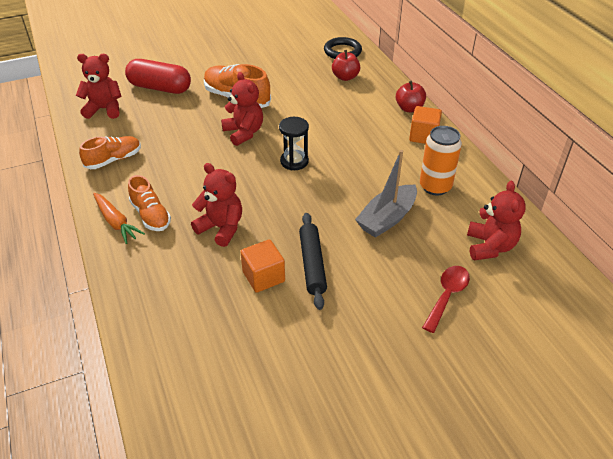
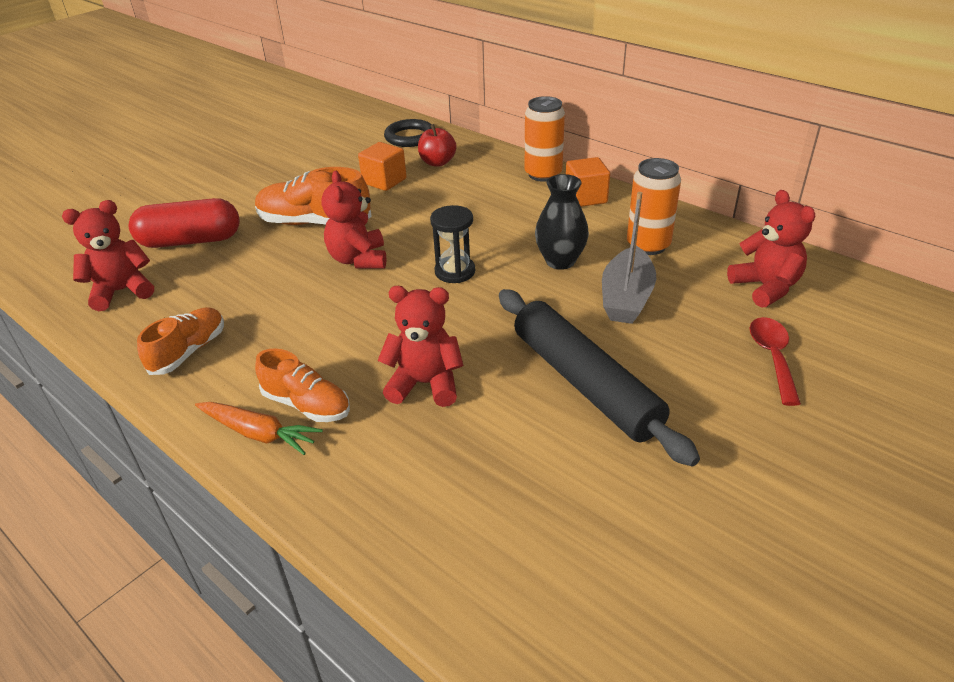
camera: 25 degrees left, 5 degrees down
(244, 133) = (358, 259): red teddy bear -> red teddy bear turned 135 degrees counterclockwise
(263, 277) = (536, 423): orange cube -> orange cube (384, 181)
(312, 264) = (585, 383): black rolling pin -> black rolling pin, size x1.58
(366, 177) = (560, 261): none -> black vase
(409, 108) = (543, 174): red apple -> orange can

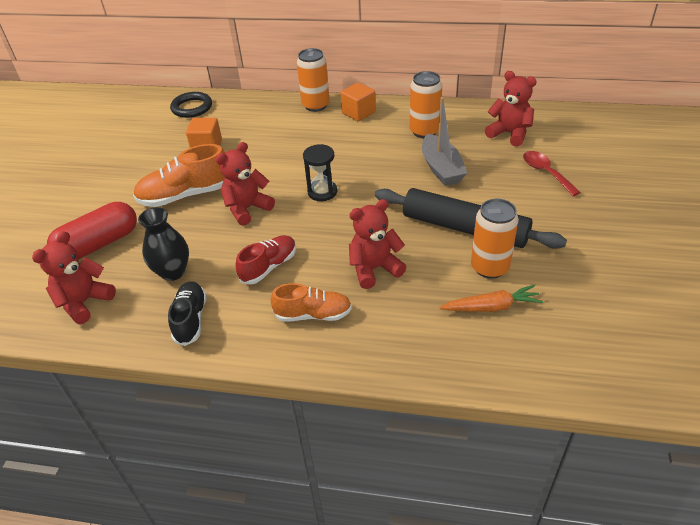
camera: 30 degrees left, 5 degrees up
(189, 351) = (191, 319): orange shoe -> black shoe
(258, 433) = (300, 346): orange carrot -> orange carrot (491, 307)
(316, 330) = (269, 267): none -> red shoe
(358, 259) = (247, 209): red teddy bear -> red teddy bear turned 90 degrees clockwise
(437, 162) = (233, 120): red apple -> none
(560, 261) = (382, 160): black vase -> black vase (173, 272)
(569, 447) = (489, 267): none -> orange can

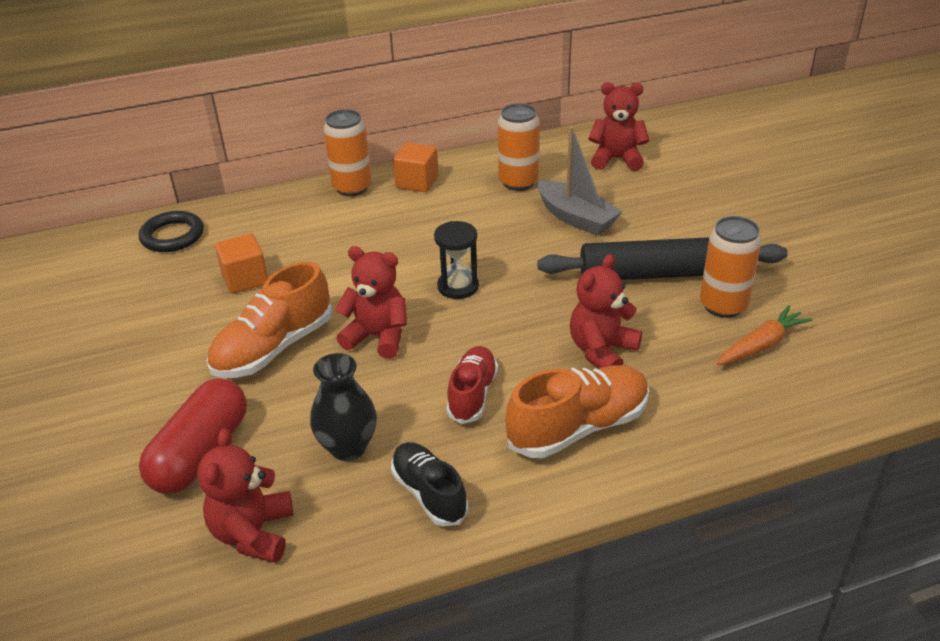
camera: 30 degrees left, 5 degrees down
(247, 209) = (378, 337): red teddy bear -> red teddy bear turned 90 degrees clockwise
(313, 314) = (578, 427): orange shoe -> orange shoe, size x1.53
(545, 172) = (691, 190): red spoon -> none

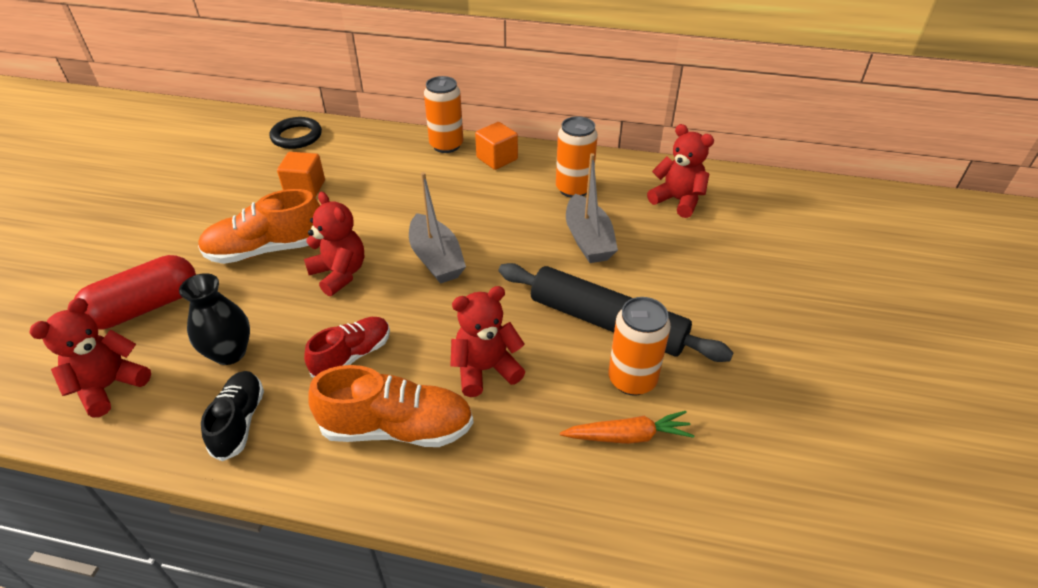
camera: 30 degrees right, 5 degrees up
(458, 286) = (436, 259): black hourglass -> grey boat

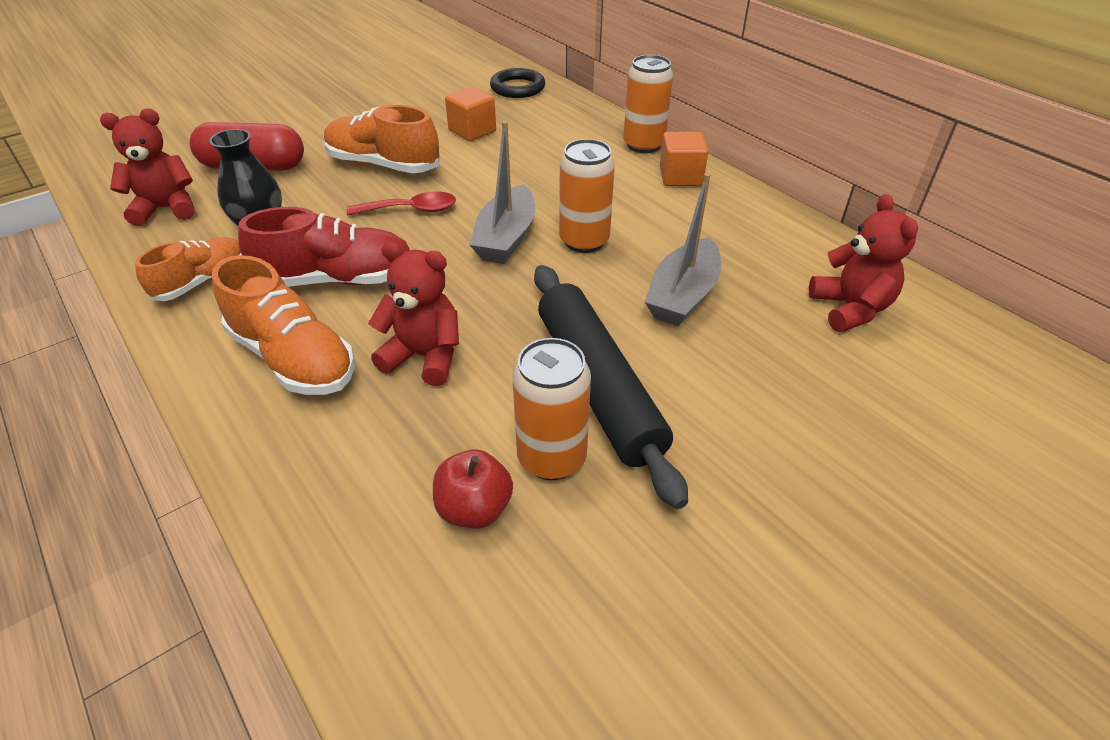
camera: 40 degrees right, 0 degrees up
(239, 422) = (202, 281): black shoe -> orange shoe
(339, 274) = (411, 210): red teddy bear -> red spoon
(352, 356) = (337, 279): red shoe -> red shoe, size x1.53
(573, 189) = (730, 240): orange can -> orange can (584, 241)
(628, 436) = (474, 509): orange carrot -> red apple

